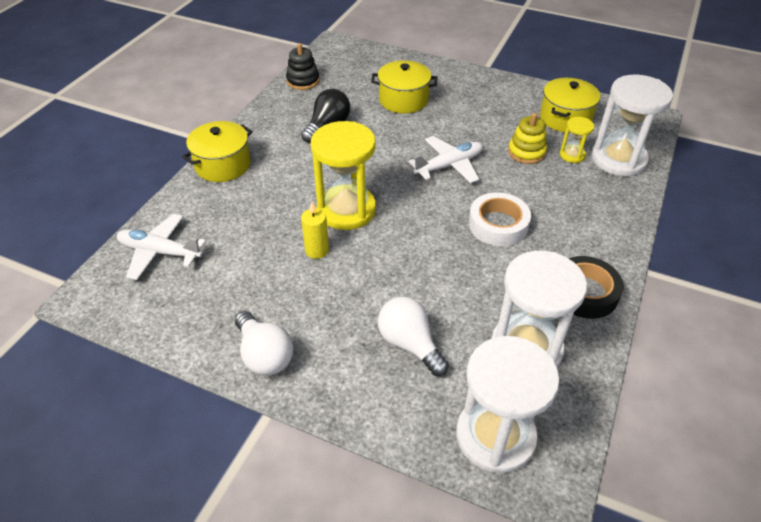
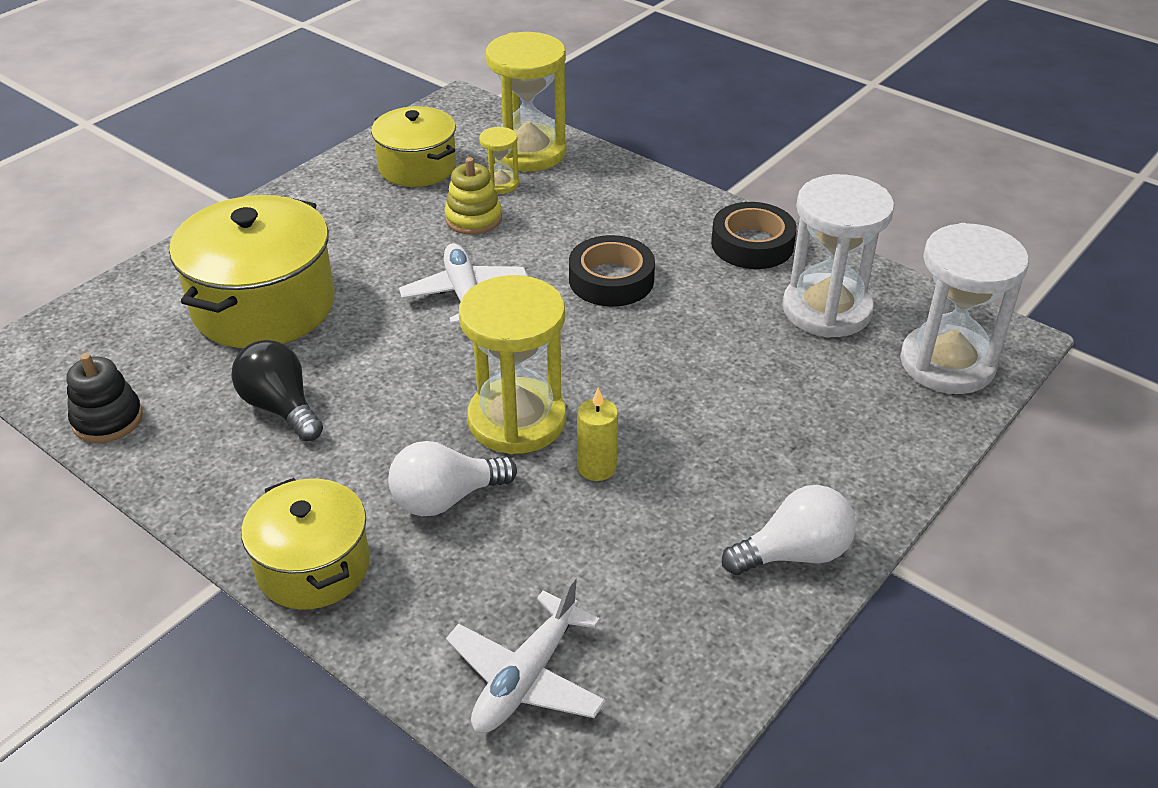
camera: 75 degrees left, 5 degrees down
(403, 100) = (264, 306): yellow pot -> yellow pot, size x1.57
(409, 344) = (802, 404): white light bulb -> white light bulb (446, 499)
(498, 225) = (611, 280): white tape -> black tape
(618, 159) = (528, 152): white hourglass -> yellow hourglass

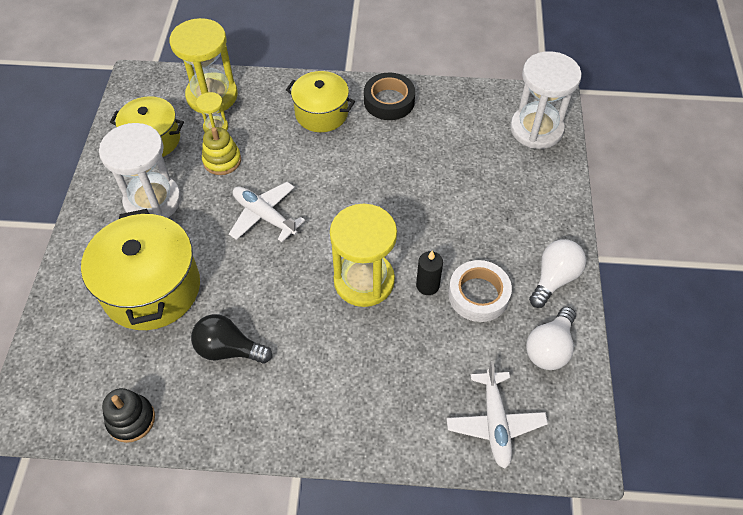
camera: 35 degrees left, 15 degrees up
(313, 566) = (339, 433): yellow pot -> yellow pot (321, 113)
(446, 499) = (370, 350): white light bulb -> white light bulb (549, 348)
(597, 467) = (427, 285): yellow candle -> black candle
(611, 280) = (336, 163): black tape -> none
(658, 514) = (478, 295): none -> white tape
(826, 310) = (458, 125): white hourglass -> white hourglass (153, 201)

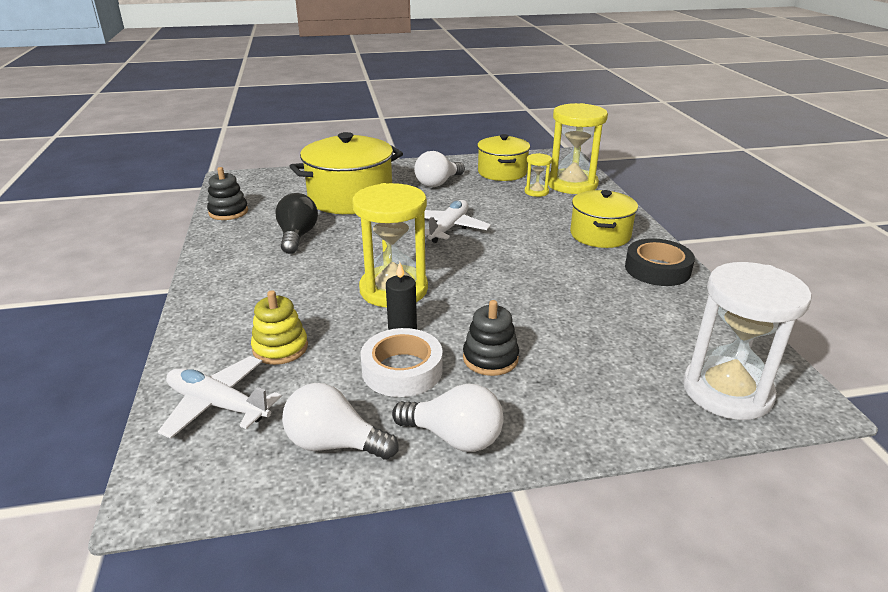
camera: 75 degrees right, 25 degrees down
(153, 201) = (438, 183): white hourglass -> white light bulb
(222, 160) = (500, 200): yellow stacking toy -> yellow stacking toy (280, 348)
(477, 238) = (490, 358): none -> black stacking toy
(495, 423) = (218, 405): white plane -> white plane turned 45 degrees clockwise

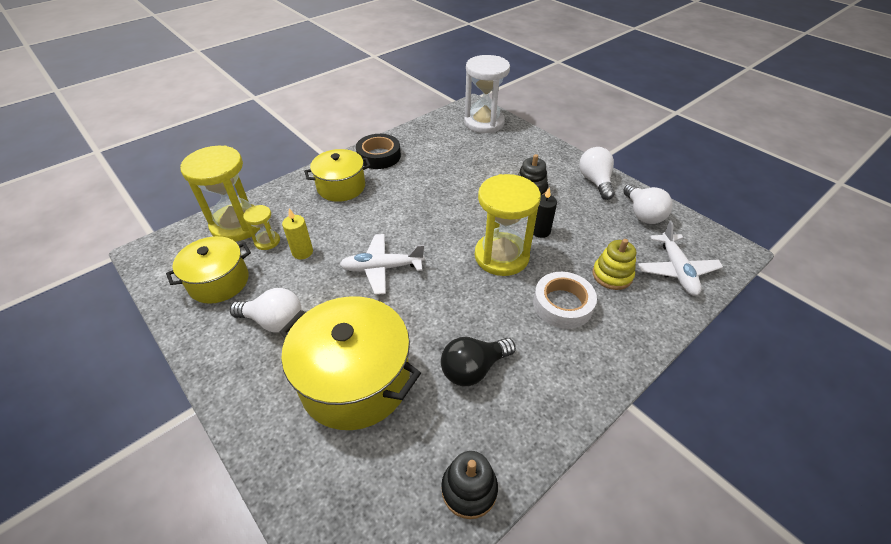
camera: 120 degrees left, 15 degrees up
(402, 370) = (572, 216): white tape -> white tape (562, 304)
(507, 202) = (302, 252): none -> yellow candle

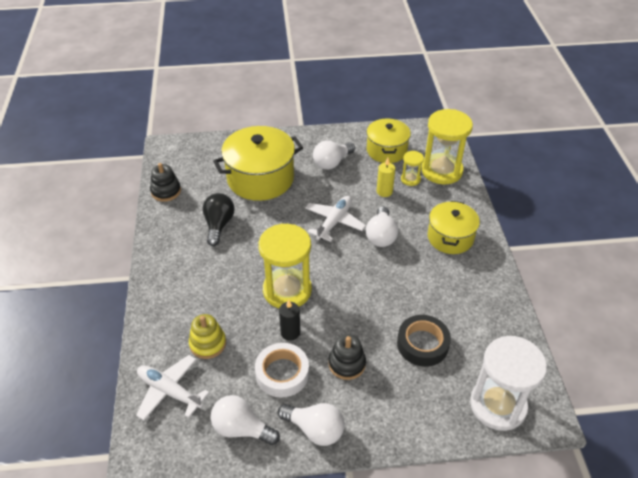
camera: 125 degrees right, 0 degrees up
(374, 227) = (381, 236): none -> white light bulb
(379, 156) = (484, 281): black tape -> black tape (422, 344)
(562, 304) = (215, 295): white tape -> white tape (282, 373)

